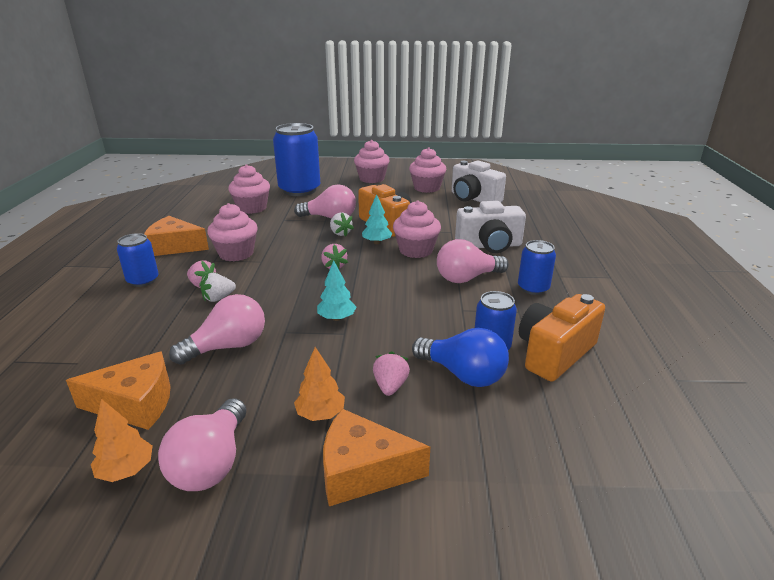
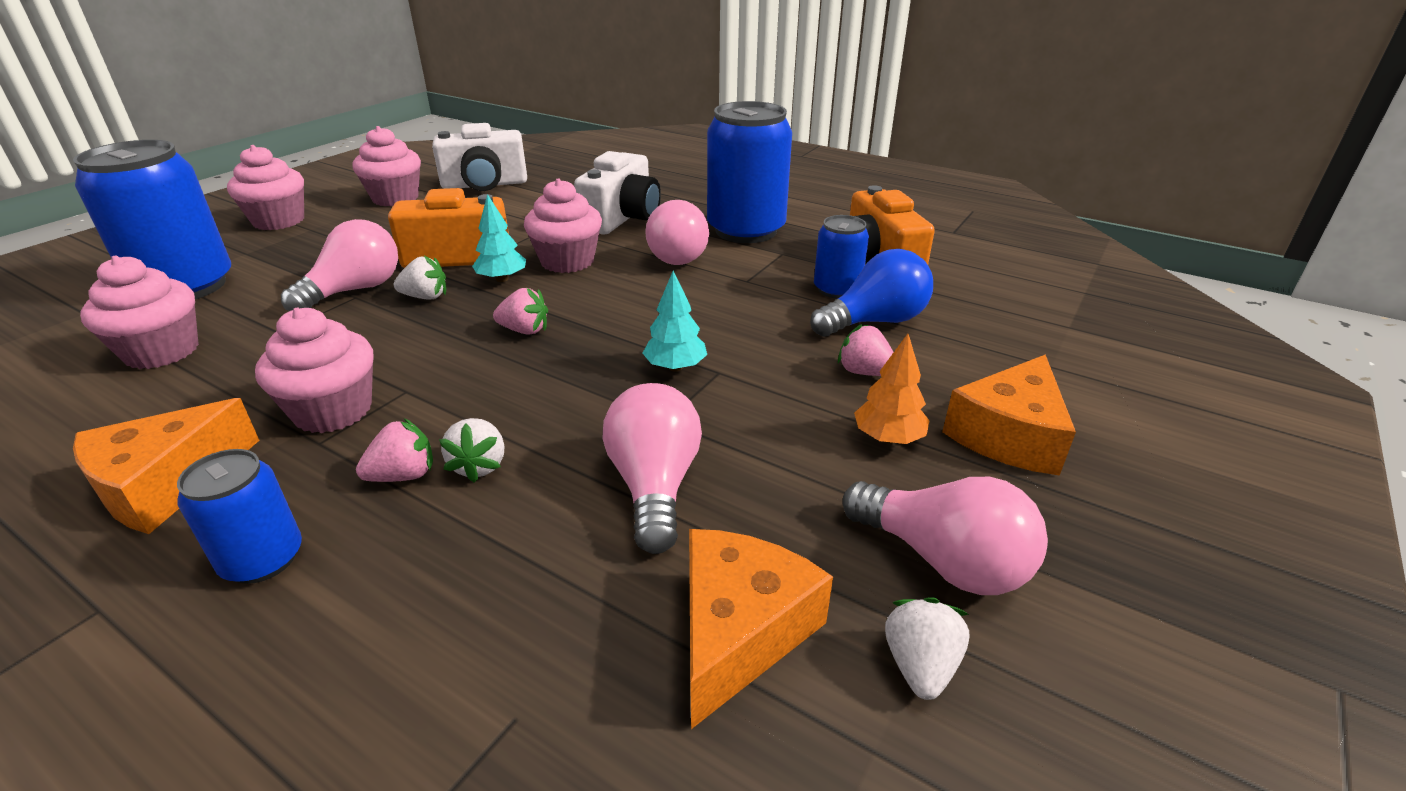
camera: 60 degrees left, 5 degrees up
(126, 470) = (920, 665): orange tree -> white strawberry
(533, 288) = (746, 230): blue can -> blue can, size x1.91

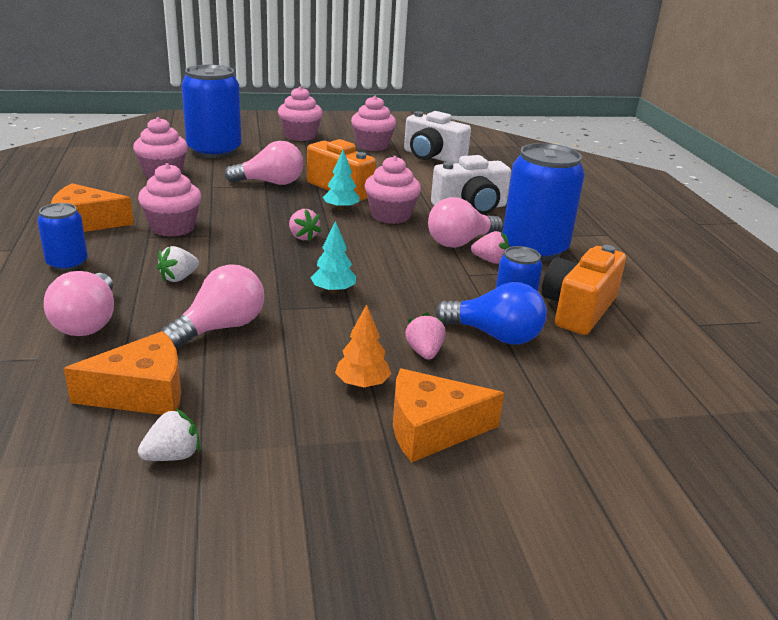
camera: 45 degrees right, 5 degrees down
(403, 475) = (150, 265): pink strawberry -> pink strawberry (490, 261)
(425, 297) = (292, 200): white strawberry -> none
(943, 560) = (266, 439): pink light bulb -> pink light bulb (88, 322)

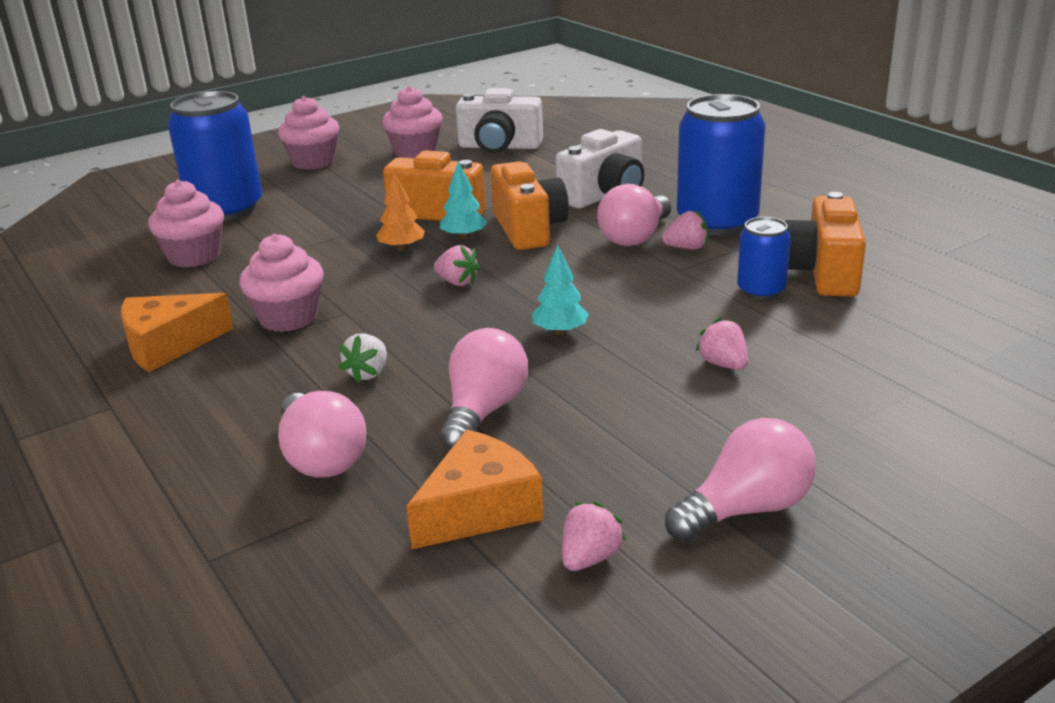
camera: 20 degrees left, 0 degrees up
(67, 263) = (207, 400): blue can -> none
(173, 456) = (590, 558): white strawberry -> pink strawberry
(270, 183) = (345, 230): pink light bulb -> pink light bulb (746, 509)
(362, 384) = (698, 417): orange tree -> orange tree (402, 248)
(390, 216) = (528, 229): pink cupcake -> orange camera
(431, 429) = (810, 436): orange cheese -> none
(494, 335) = (772, 324): blue light bulb -> none

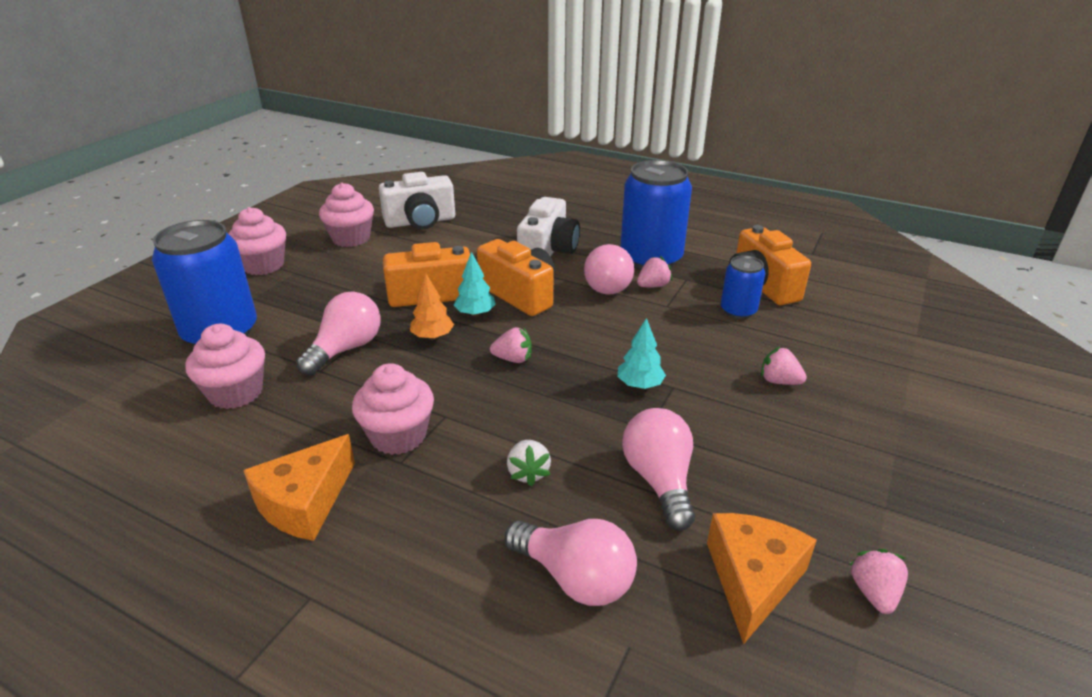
camera: 30 degrees left, 5 degrees up
(746, 509) = (921, 504): pink light bulb -> pink light bulb (346, 349)

